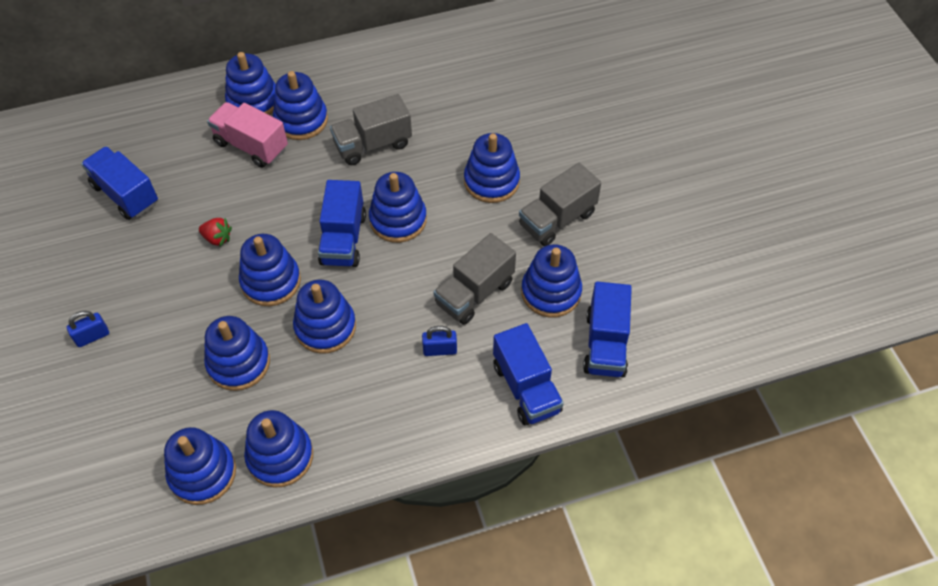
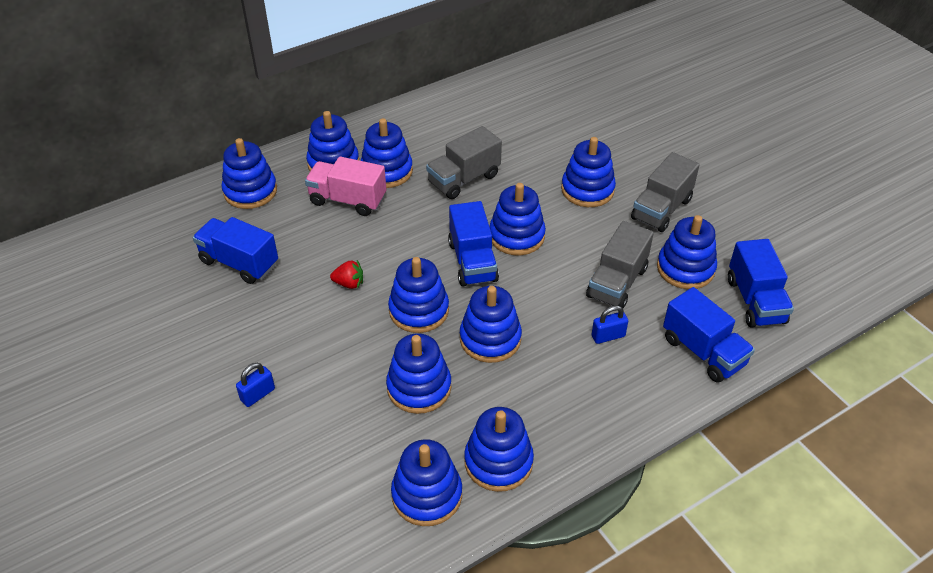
camera: 15 degrees left, 10 degrees down
(164, 117) = (250, 191): none -> blue stacking toy

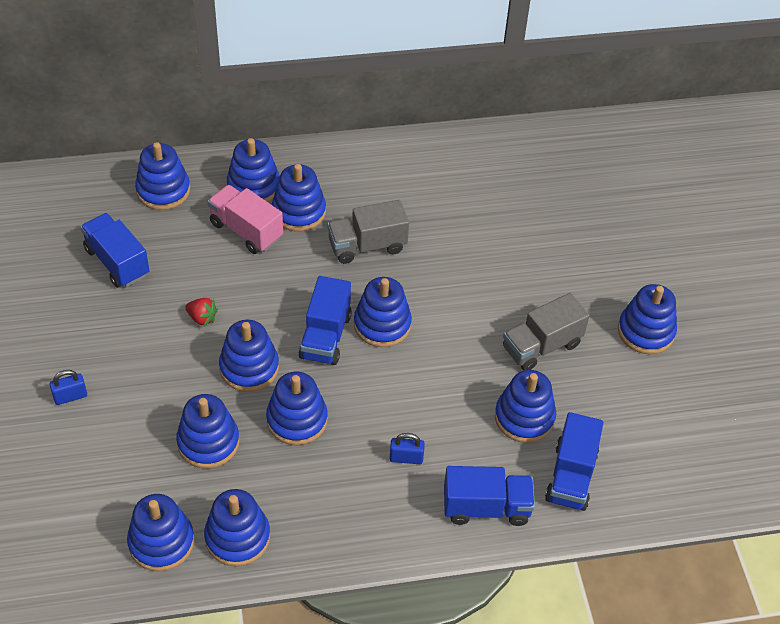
camera: 20 degrees right, 5 degrees up
(587, 190) = (481, 299): blue stacking toy -> blue stacking toy (645, 331)
(617, 282) = (448, 408): grey truck -> none
(703, 351) = (486, 507): blue truck -> blue truck turned 75 degrees counterclockwise

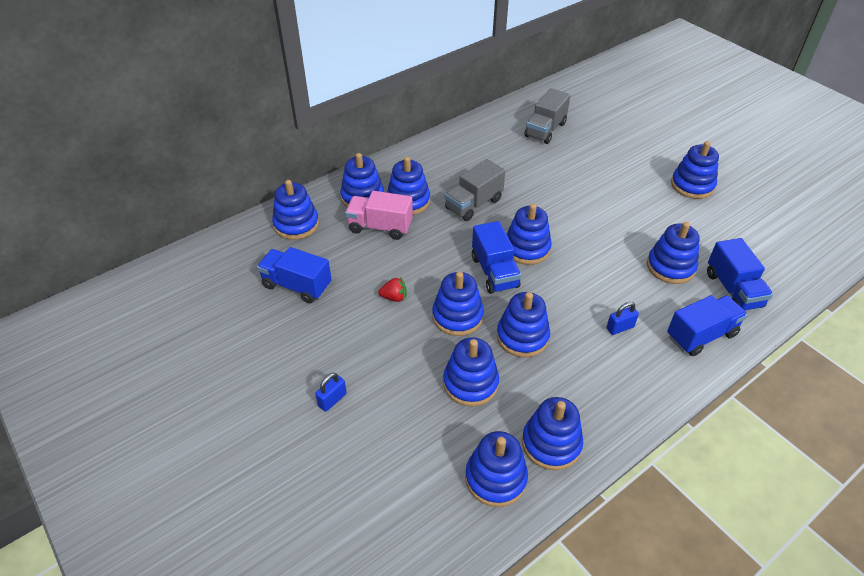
camera: 25 degrees left, 5 degrees down
(541, 346) = (640, 219): grey truck -> grey truck (545, 130)

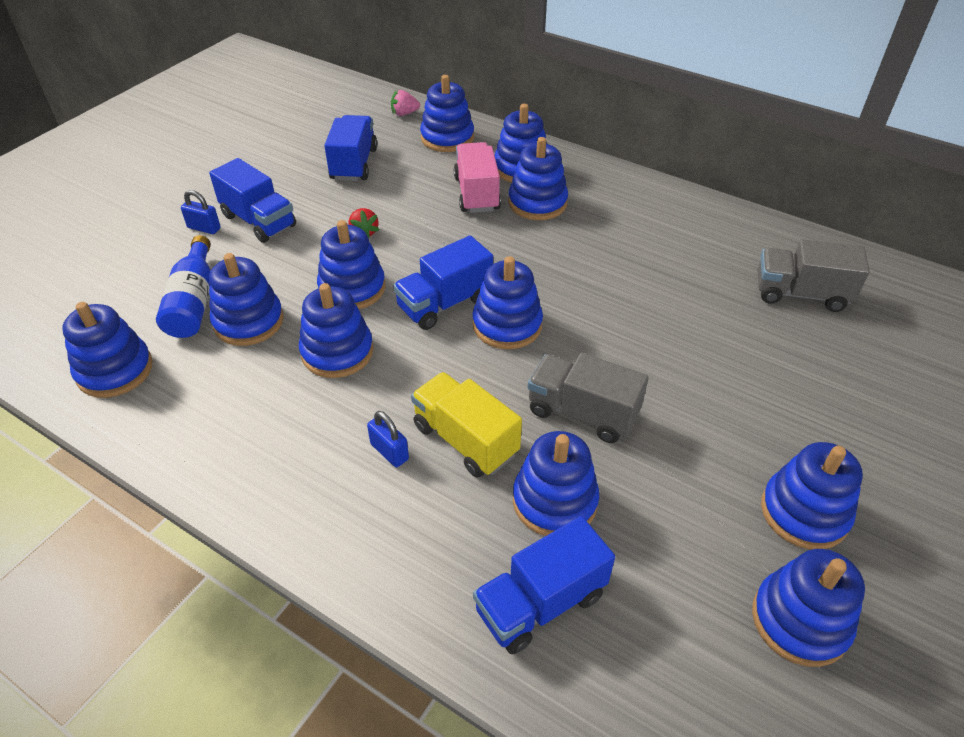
camera: 70 degrees right, 0 degrees up
(241, 240) = (404, 113): none -> pink strawberry
(432, 417) = (194, 302): none -> blue bottle
(474, 204) = (568, 258): grey truck -> grey truck (582, 413)
(551, 444) = (169, 410): blue stacking toy -> blue stacking toy (800, 620)
(618, 291) = (465, 440): none -> yellow truck
(701, 335) = (409, 560): blue truck -> blue truck (259, 221)

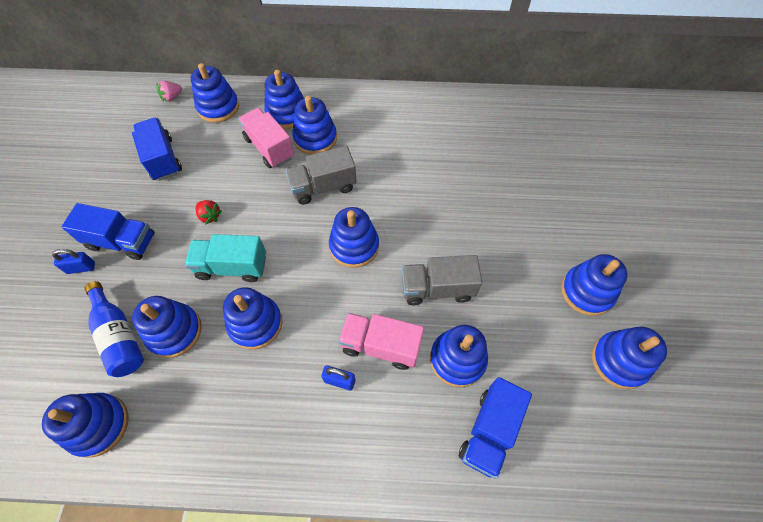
camera: 30 degrees left, 15 degrees up
(352, 288) = (232, 267): blue stacking toy -> turquoise truck
(445, 303) = (304, 249): blue truck -> none
(465, 440) = (380, 346): yellow truck -> pink truck
(800, 294) = (508, 141): grey truck -> grey truck (323, 187)

